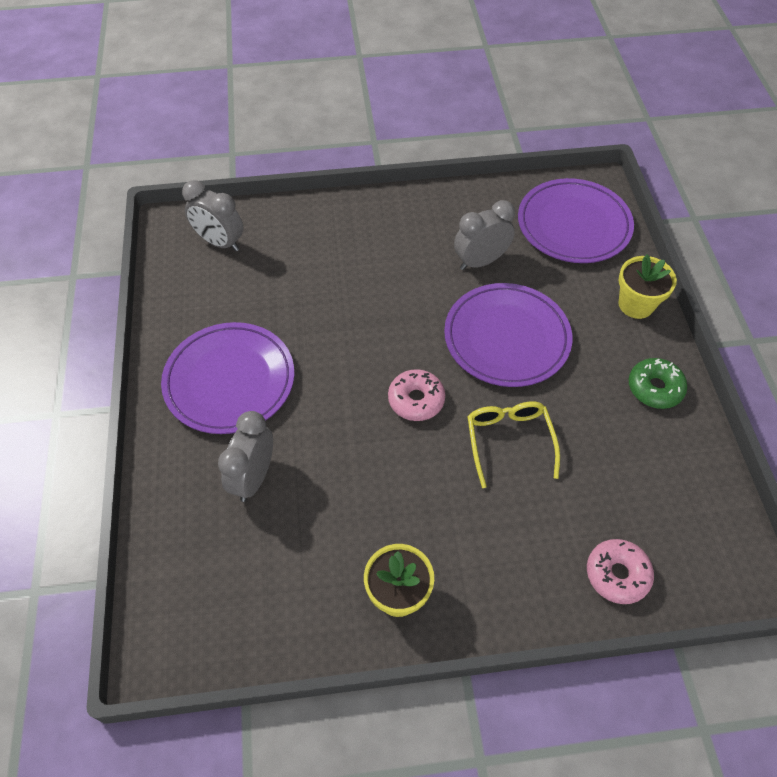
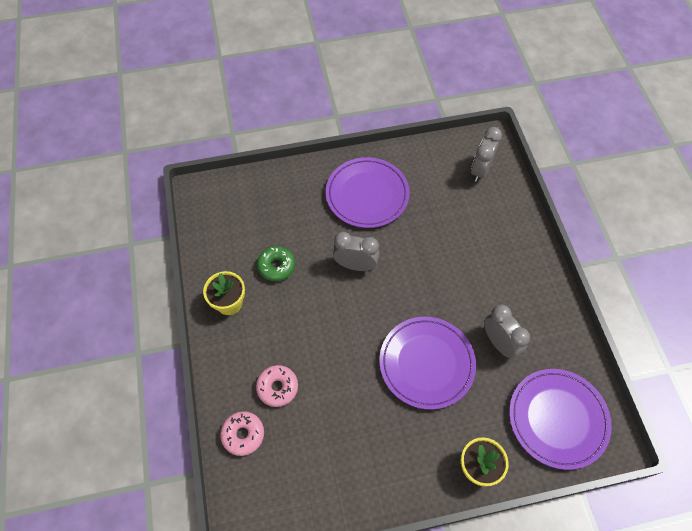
camera: 85 degrees right, 5 degrees up
(253, 477) = (300, 218): grey clock -> grey clock (355, 265)
(416, 400) = (365, 304): pink donut -> pink donut (277, 387)
(509, 441) = (337, 365): yellow glasses -> none
(654, 388) = (395, 475): green donut -> green donut (276, 266)

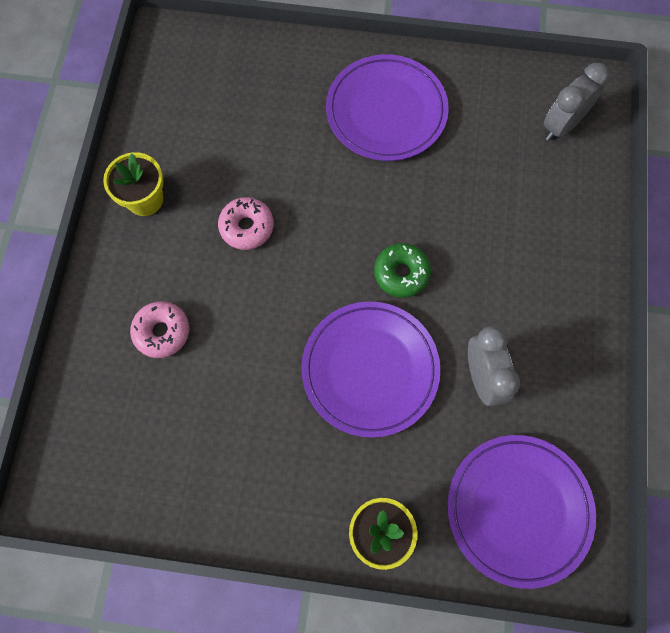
camera: 20 degrees right, 10 degrees up
(243, 434) = (95, 377): pink donut -> pink donut (247, 227)
(276, 266) = (225, 171): green donut -> green donut (401, 273)
(355, 265) = (330, 203): grey clock -> none

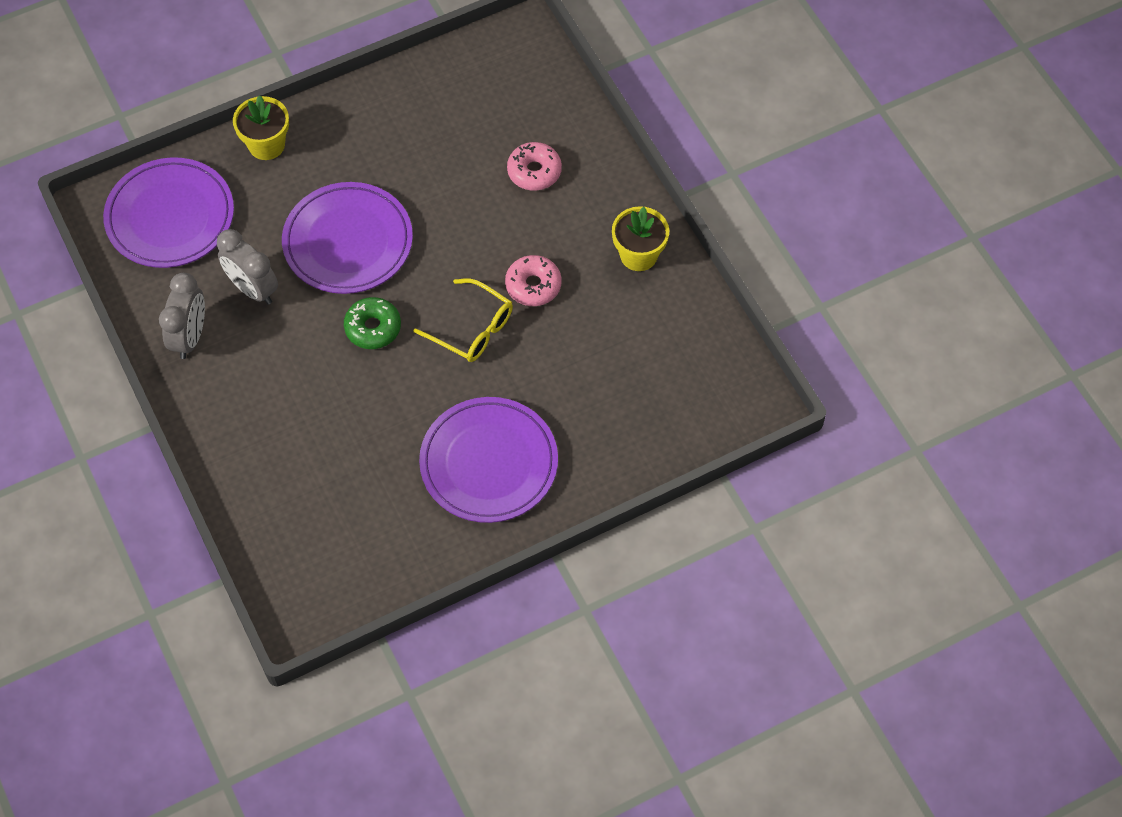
camera: 145 degrees right, 10 degrees down
(322, 222) = (471, 328): none -> yellow glasses
(561, 125) = (310, 554): grey clock -> grey clock (190, 337)

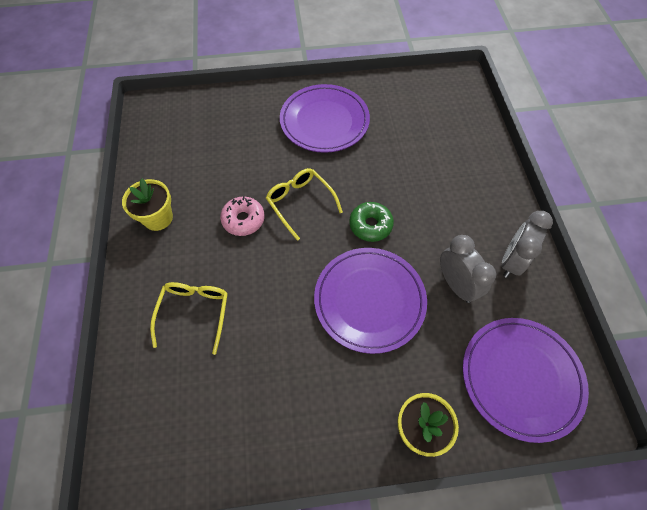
camera: 160 degrees left, 0 degrees up
(534, 171) = (194, 313): pink donut -> yellow glasses

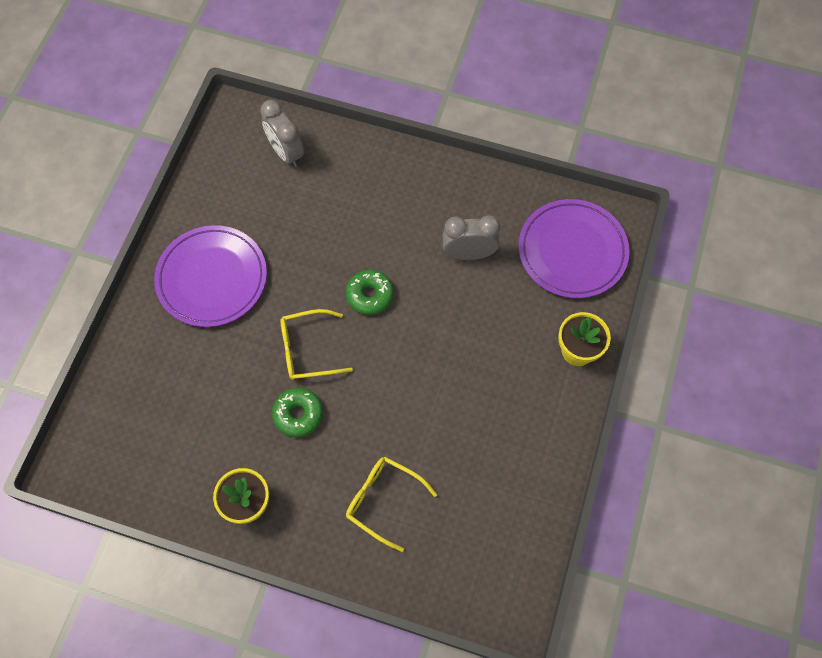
camera: 65 degrees left, 5 degrees up
(243, 220) = (298, 414): pink donut -> green donut
(369, 300) = (448, 334): purple plate -> none
(511, 261) = (469, 196): grey clock -> grey clock (286, 153)

